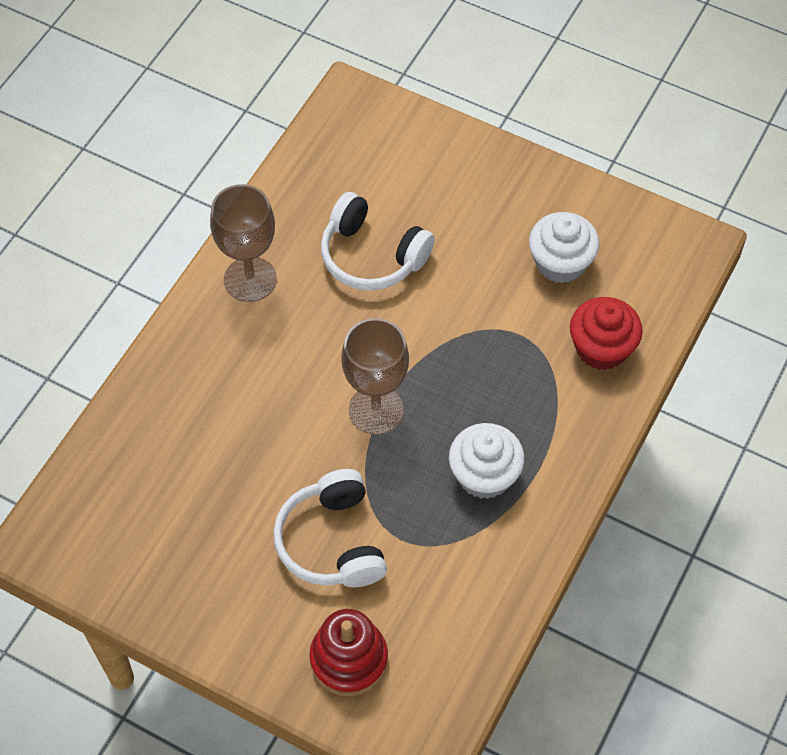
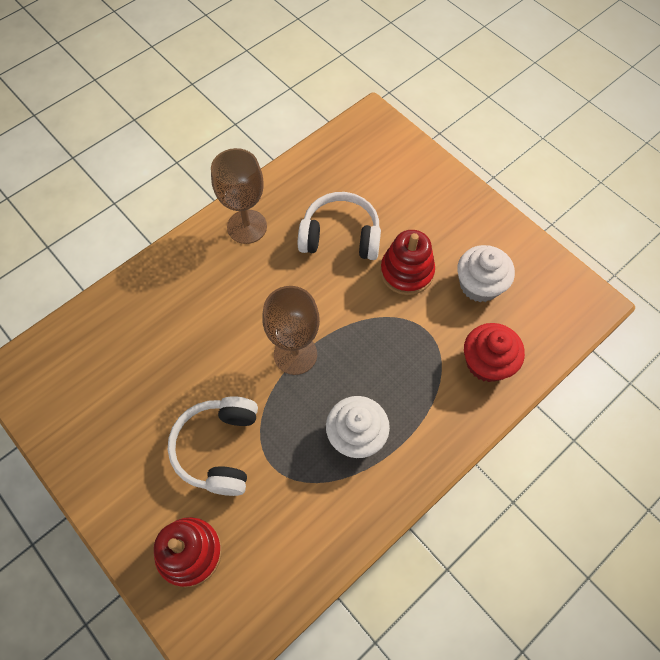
camera: 20 degrees right, 5 degrees up
(372, 256) = (340, 236): white headphones -> white headphones turned 135 degrees clockwise
(469, 274) = (406, 272): none -> red stacking toy

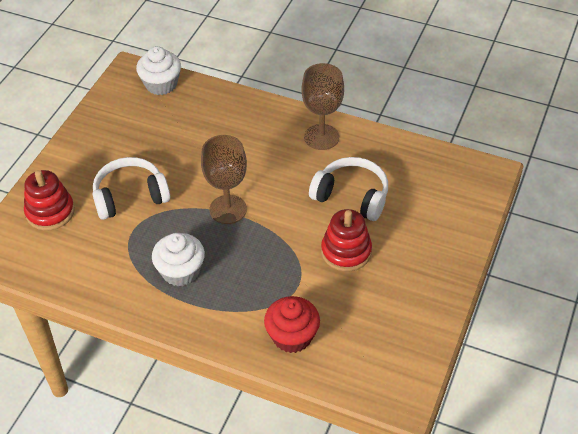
camera: 65 degrees right, 15 degrees down
(340, 236) = (351, 196): white headphones -> white headphones turned 45 degrees counterclockwise
(479, 285) = (366, 307): white cupcake -> white cupcake (161, 84)

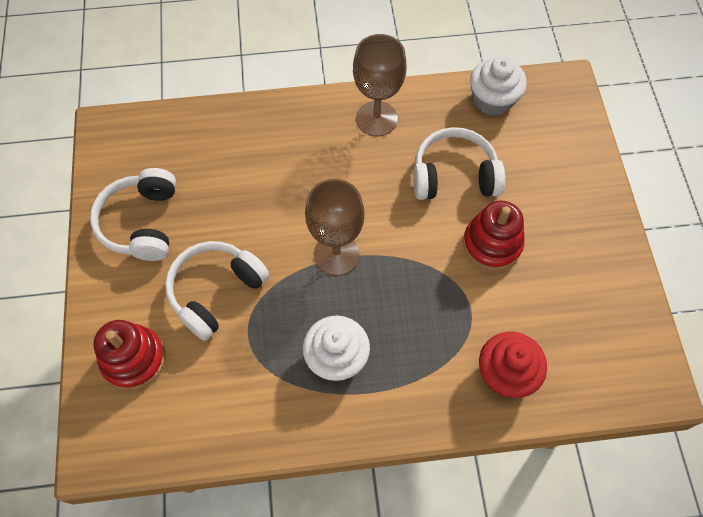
camera: 30 degrees left, 15 degrees up
(112, 135) = (142, 223): none -> white headphones
(161, 84) = (155, 131): white cupcake -> white cupcake (492, 100)

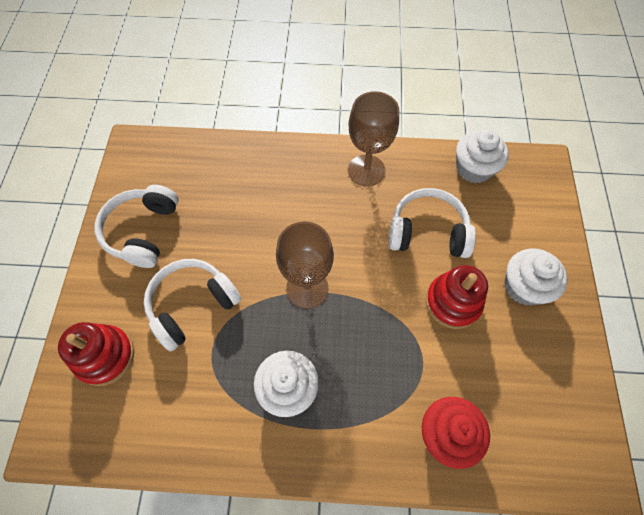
camera: 10 degrees right, 0 degrees up
(563, 216) = (524, 286): none -> white cupcake

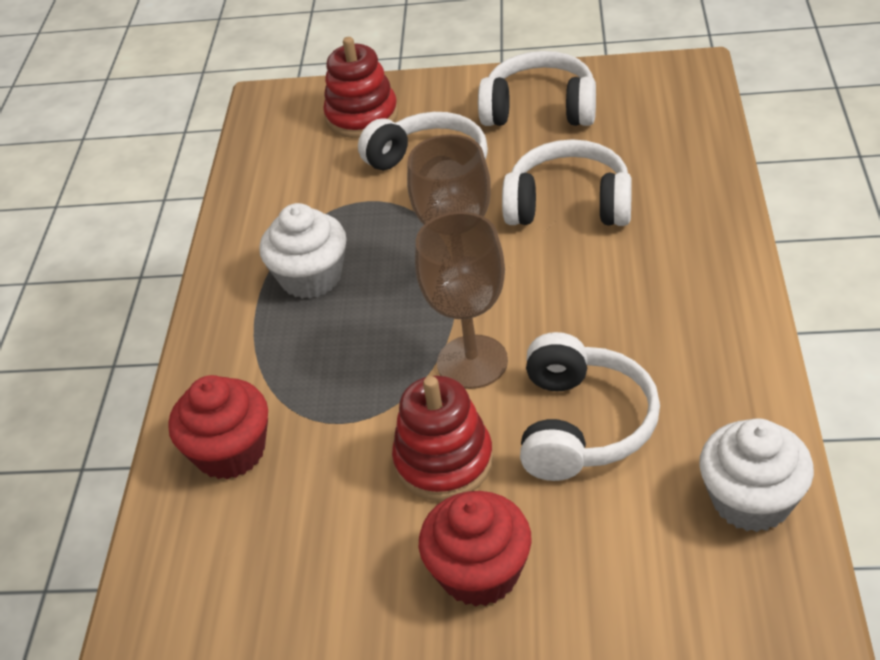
camera: 95 degrees right, 20 degrees down
(248, 223) = (569, 204): none -> white headphones
(366, 170) = (705, 333): brown goblet -> brown goblet (472, 362)
(524, 286) = (479, 572): white cupcake -> red cupcake

